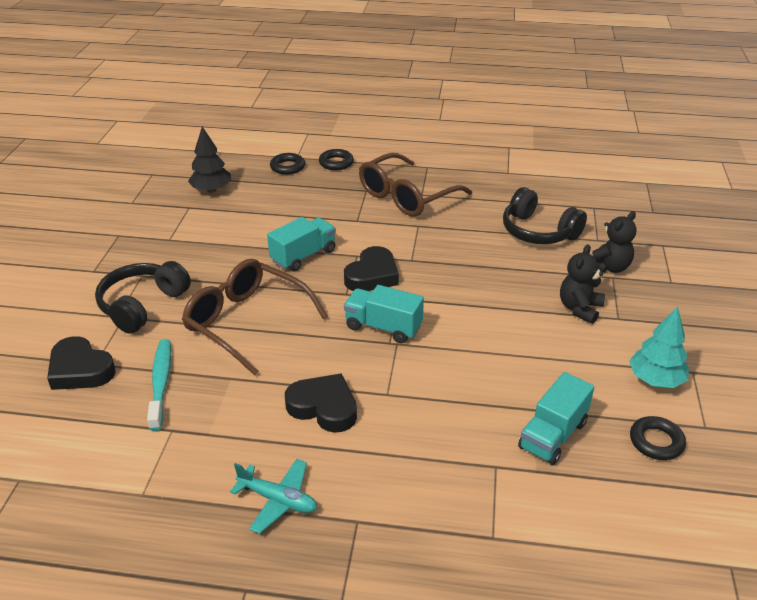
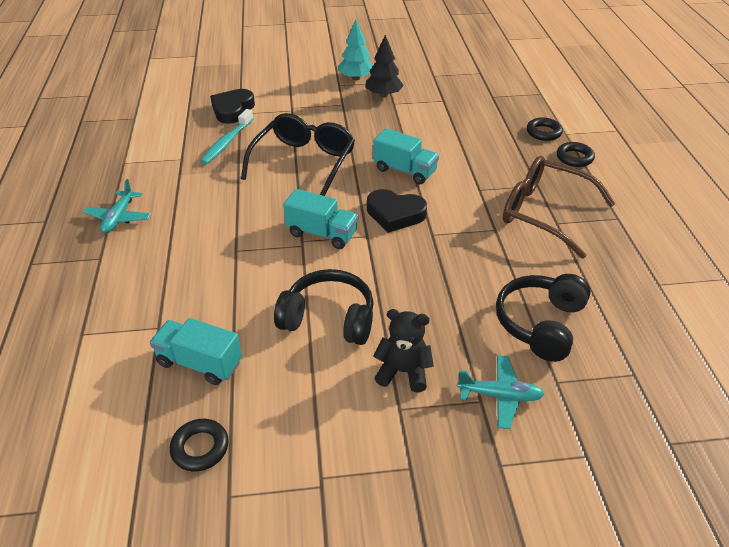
camera: 75 degrees right, 5 degrees up
(142, 305) = (307, 114): black headphones -> black headphones (329, 319)
(161, 382) = (226, 143): turquoise toothbrush -> turquoise toothbrush turned 135 degrees clockwise
(211, 190) = (476, 104): black tree -> black tree (383, 95)
(246, 322) = (304, 162): brown glasses -> black glasses
(323, 407) = (214, 220): black heart -> none
(383, 327) = (322, 234): turquoise truck -> turquoise truck turned 105 degrees clockwise
(608, 267) = (499, 396): black teddy bear -> turquoise plane
(655, 380) = (297, 447): turquoise tree -> turquoise tree (356, 78)

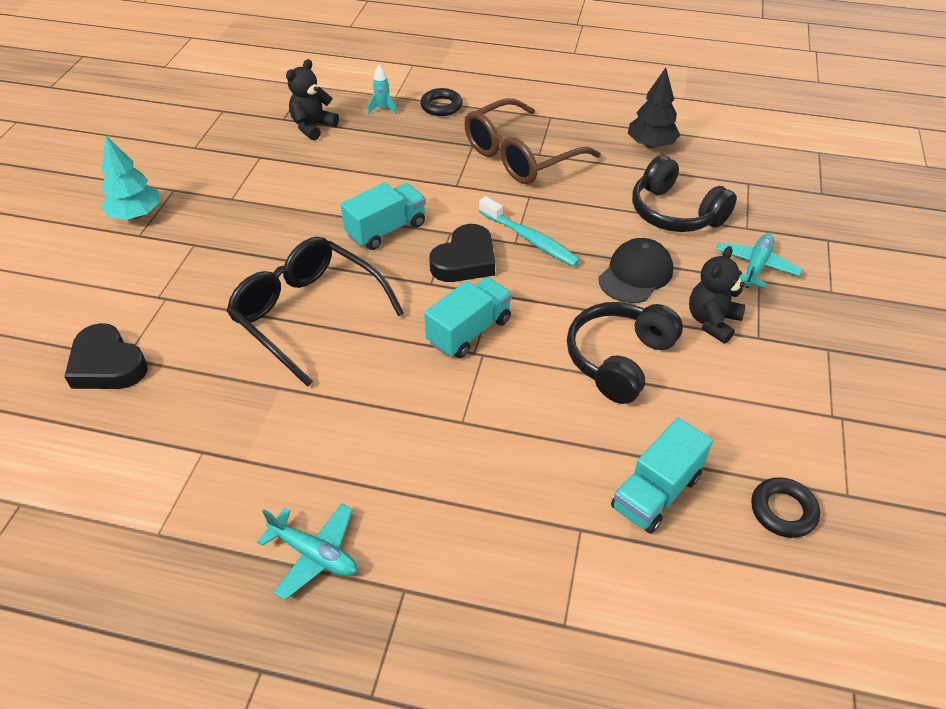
camera: 70 degrees left, 5 degrees up
(226, 143) = (198, 388): turquoise toothbrush -> turquoise toothbrush (530, 239)
(383, 95) = (204, 201): black tree -> black tree (651, 145)
(436, 311) = (635, 274): none -> black cap
(494, 110) = (313, 127): none -> black teddy bear
(543, 132) = (383, 109): black ring -> turquoise rocket

